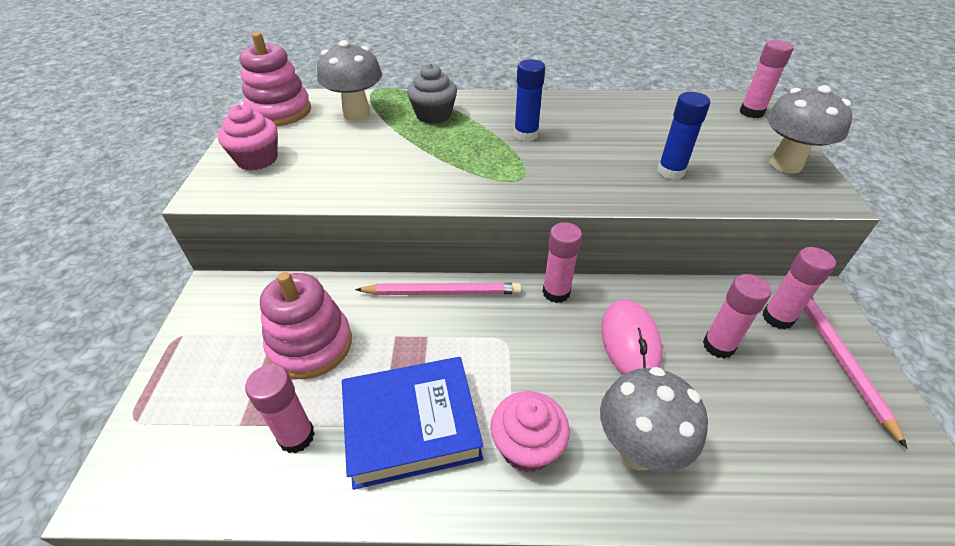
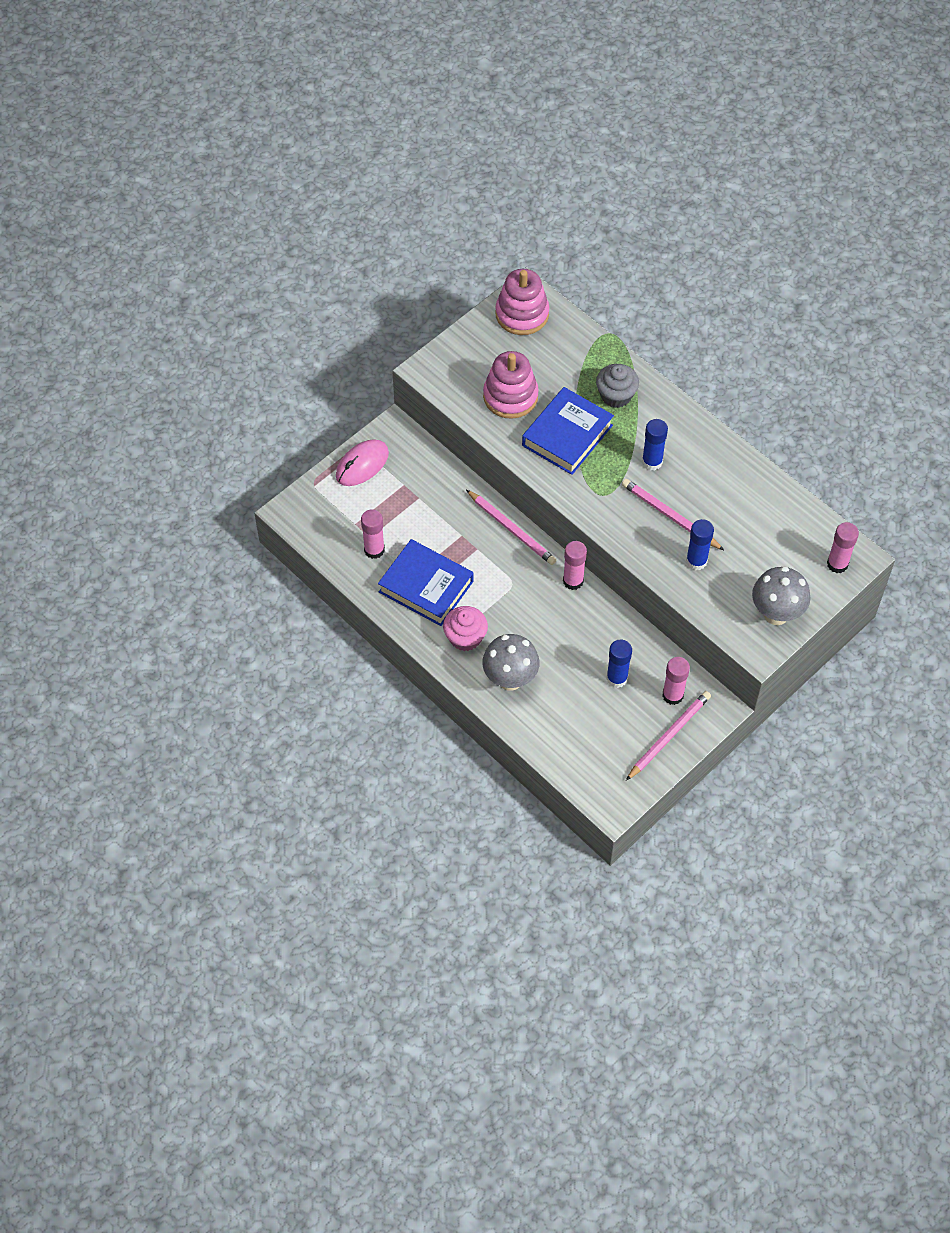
camera: 45 degrees right, 15 degrees up
(257, 159) = (471, 359): pink cupcake -> none
(311, 345) = (417, 506): pink stacking toy -> pink stacking toy (510, 396)
(356, 114) = (568, 355): grey mushroom -> none
(427, 158) = (567, 435): none -> blue book
(598, 157) = (670, 516): none -> pink pencil
(630, 342) = (574, 638): pink mouse -> pink mouse (362, 465)
(718, 346) = (617, 678): pink glue stick -> blue glue stick

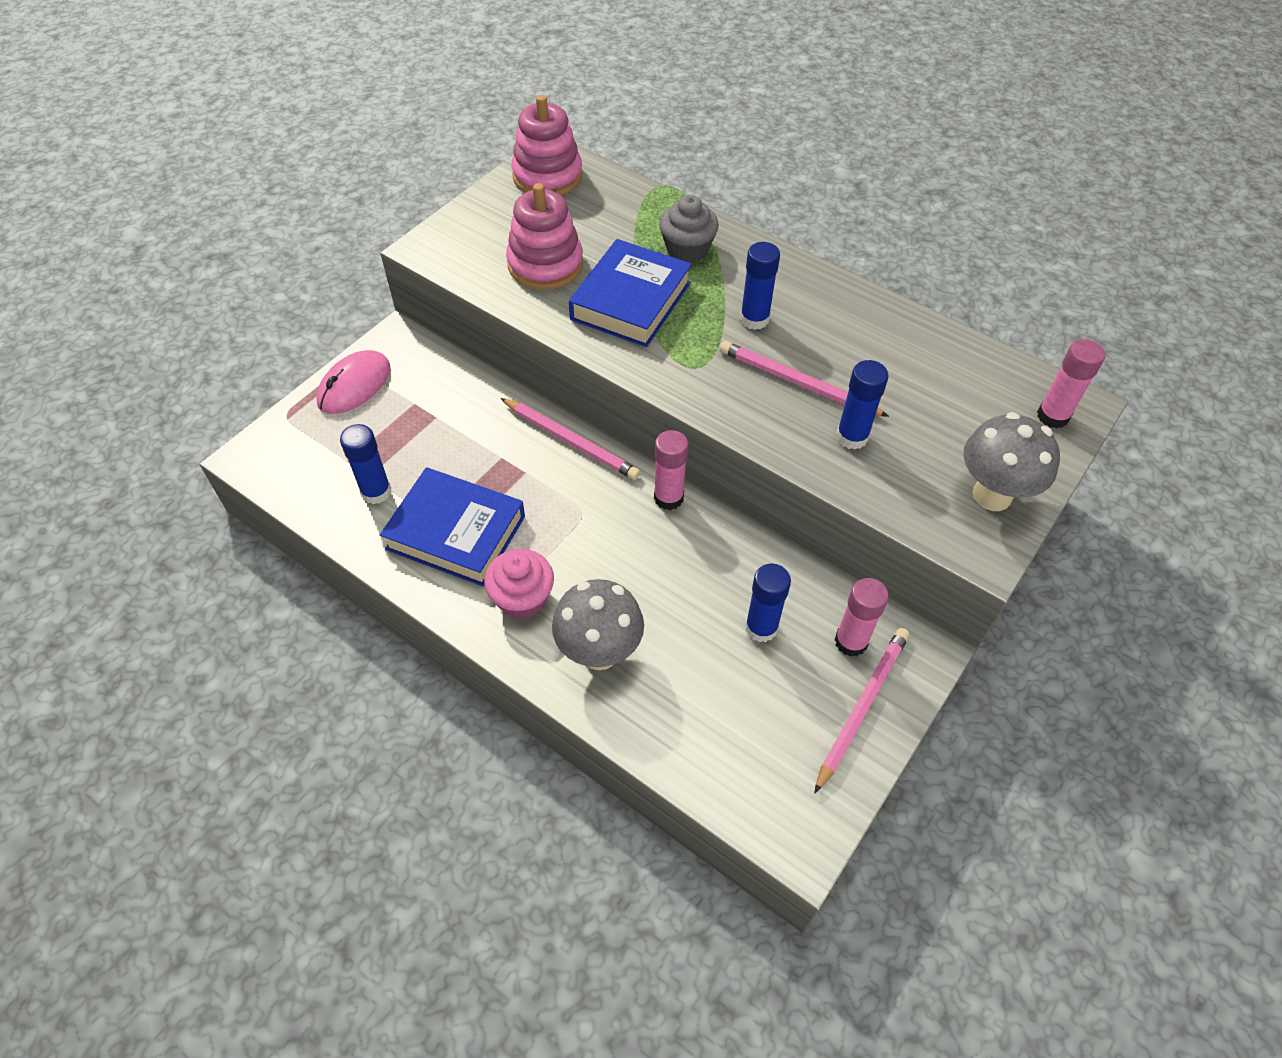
camera: 10 degrees left, 5 degrees down
(374, 550) = (376, 492): pink glue stick -> blue glue stick

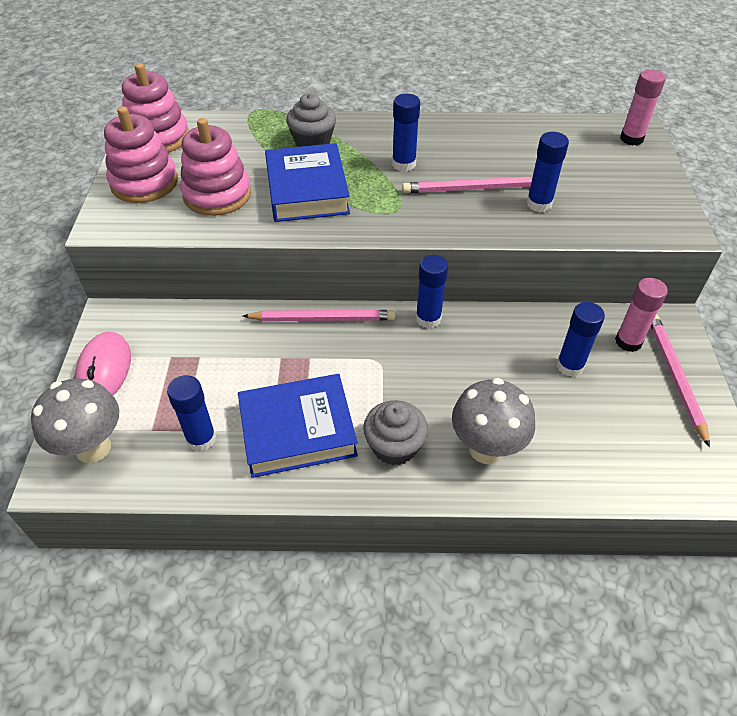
camera: 35 degrees left, 5 degrees down
(494, 220) = (144, 183): none -> pink stacking toy
(522, 598) = (394, 446): pink cupcake -> grey cupcake
(668, 498) = (428, 319): pink glue stick -> blue glue stick
(992, 495) = (650, 196): grey mushroom -> grey mushroom (93, 448)

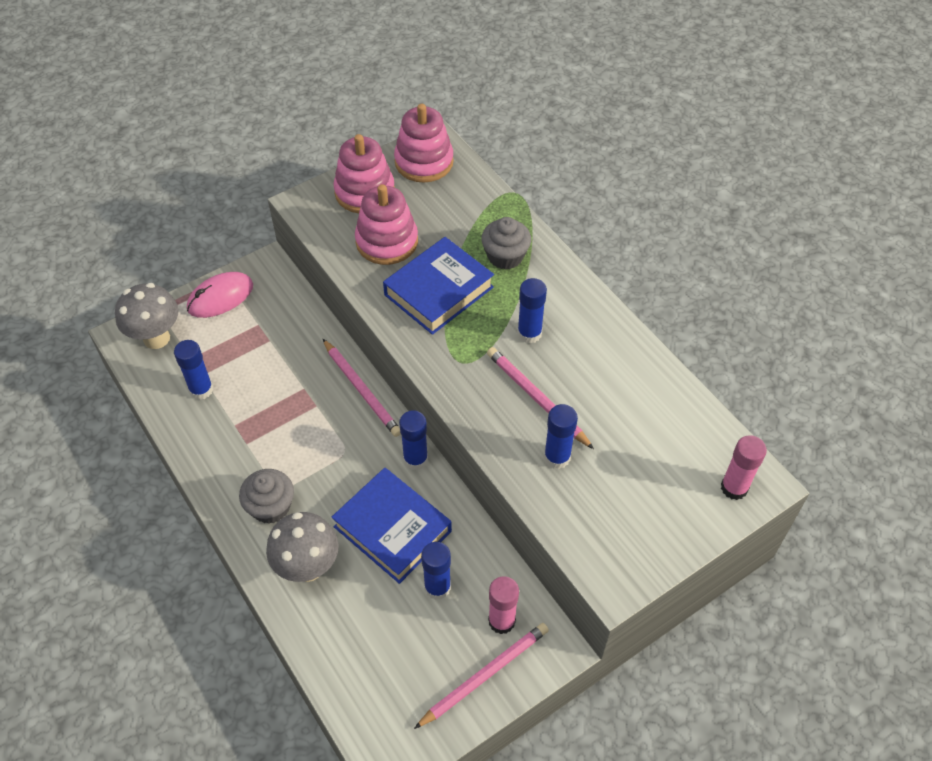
camera: 55 degrees right, 5 degrees up
(297, 430) = (245, 440): blue book -> blue book (392, 529)

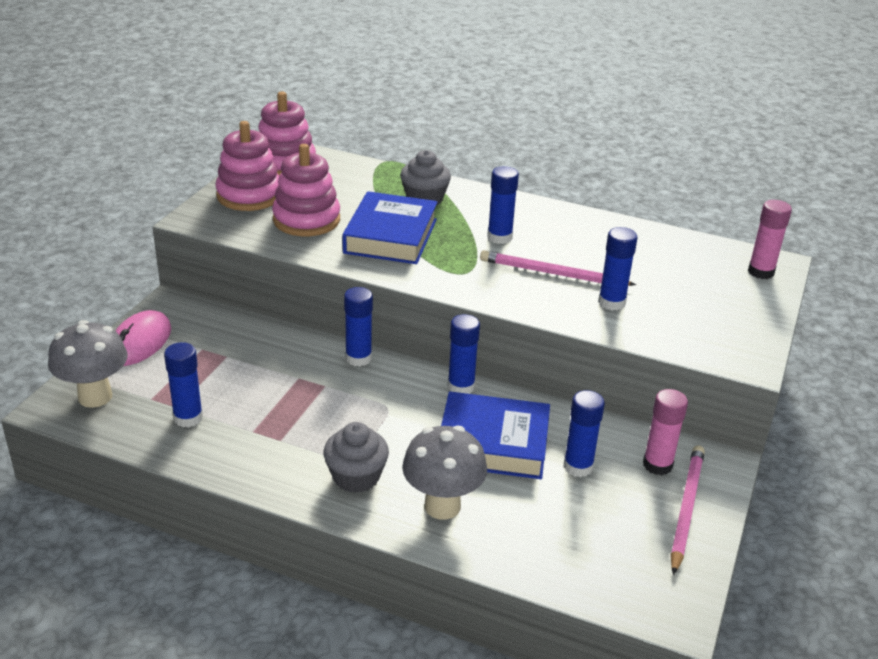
camera: 35 degrees left, 20 degrees down
(362, 390) = (358, 358): pink pencil -> blue glue stick

